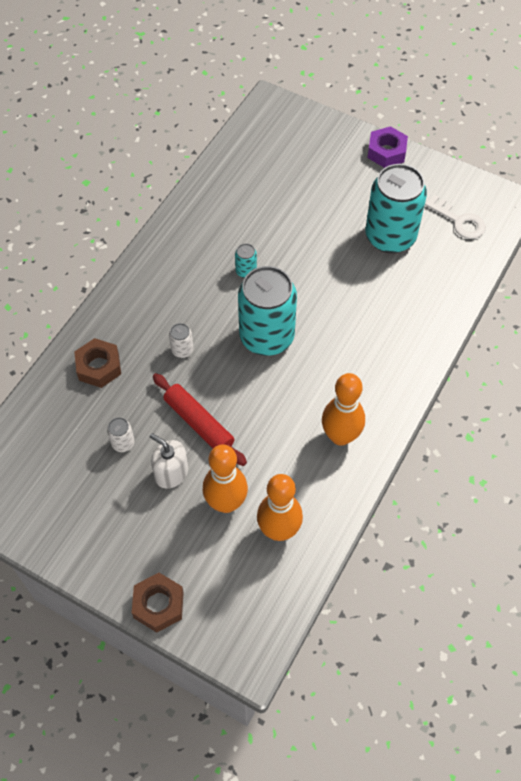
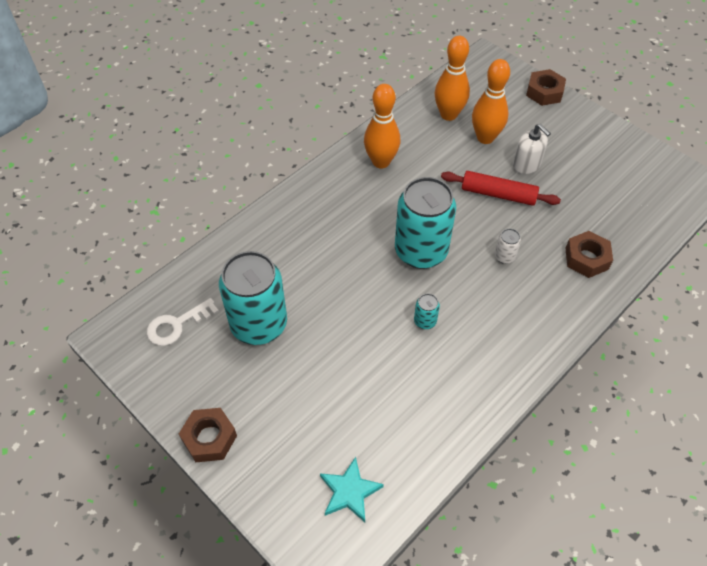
camera: 165 degrees left, 5 degrees down
(123, 443) = (566, 193): white can -> none
(199, 423) = (498, 194): red rolling pin -> red rolling pin turned 45 degrees counterclockwise
(270, 142) = (349, 492): none -> turquoise star
(386, 152) = (209, 438): purple nut -> brown nut
(459, 221) = (176, 325): white key -> white key turned 90 degrees counterclockwise

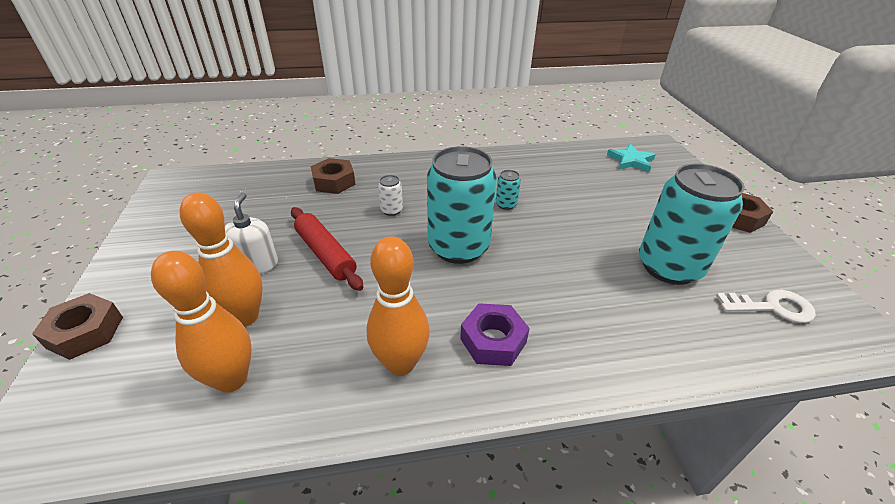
camera: 145 degrees left, 15 degrees down
(344, 199) = (493, 340): none -> purple nut

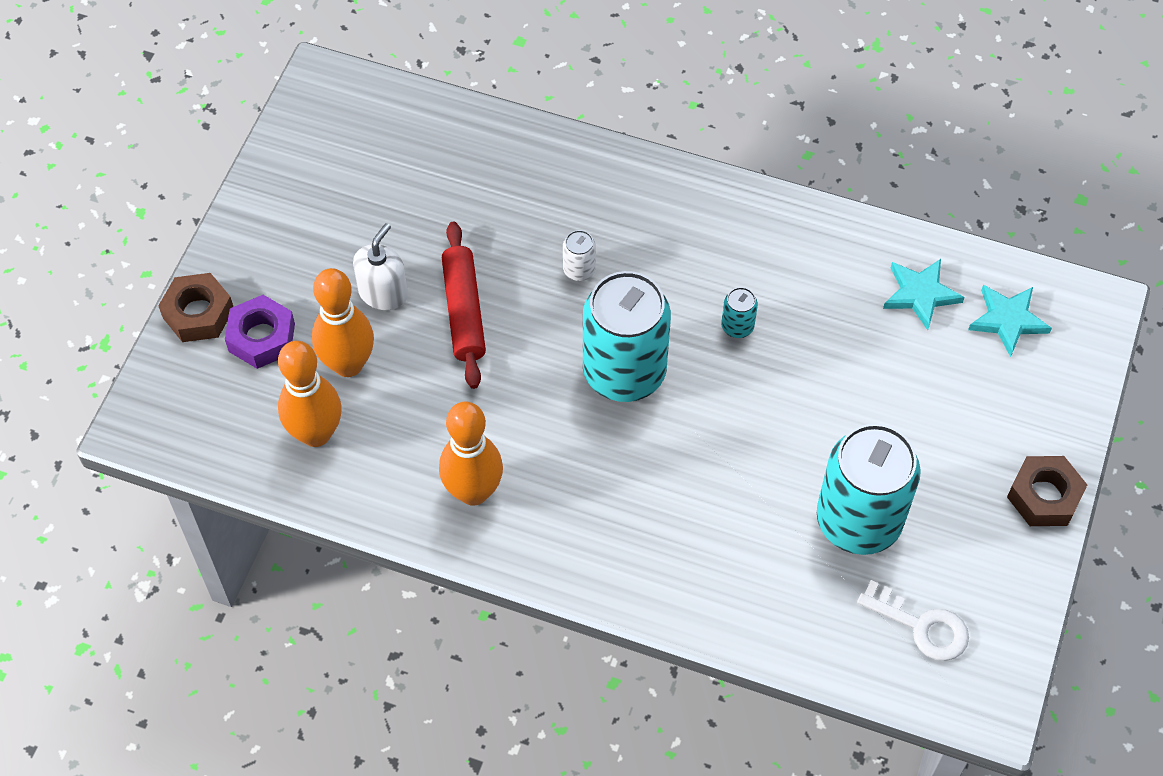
camera: 30 degrees right, 20 degrees up
(334, 182) = (531, 177): brown nut -> none
(493, 340) = (577, 512): purple nut -> purple nut (261, 337)
(582, 164) = (920, 294): none -> turquoise star

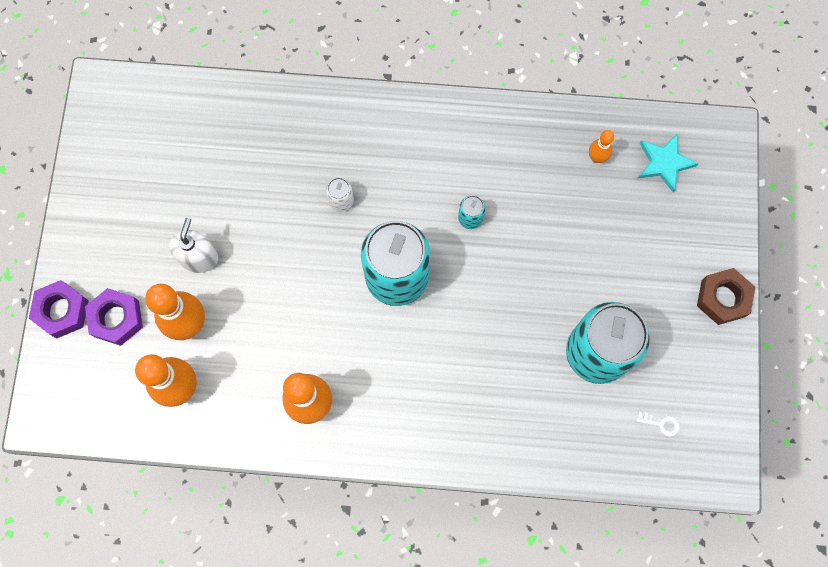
camera: 15 degrees left, 15 degrees up
(198, 313) = (62, 311): brown nut -> purple nut
(463, 311) = (264, 257): red rolling pin -> none
(920, 294) = (596, 158): turquoise star -> orange bowling pin
(922, 626) = (661, 424): white key -> white key, size x0.51

